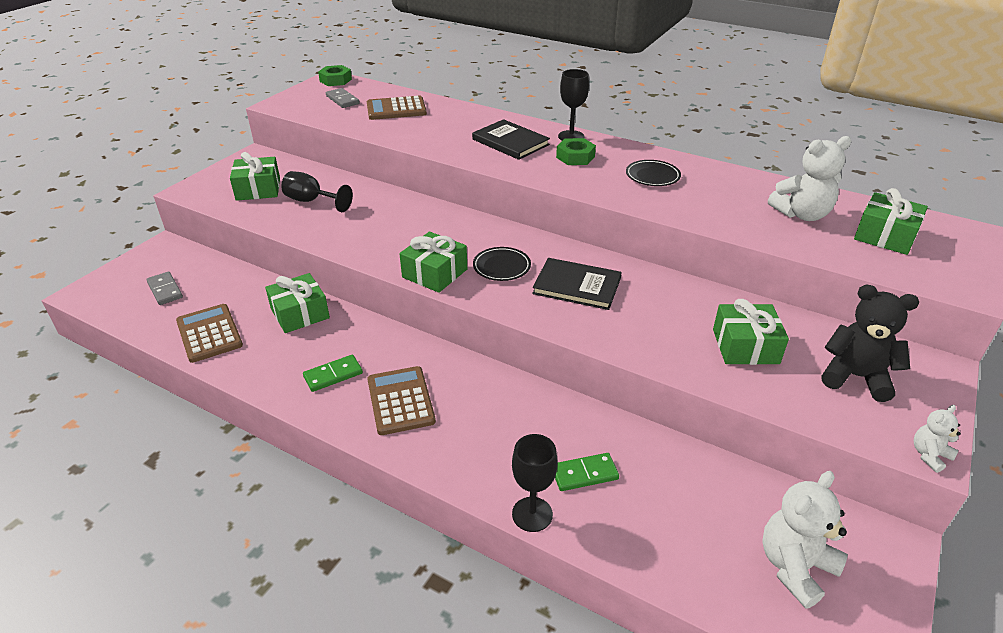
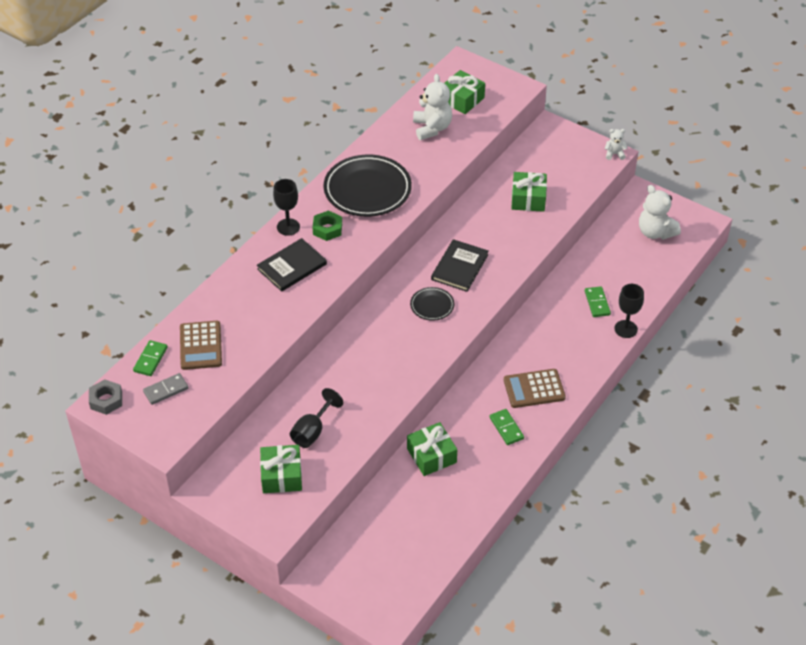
camera: 85 degrees left, 10 degrees up
(165, 290) = (388, 559): grey domino -> none
(209, 333) = (453, 513): brown calculator -> none
(335, 80) = (106, 400): green nut -> grey nut
(381, 91) = (150, 359): none -> green domino
(434, 273) = (436, 345): green gift -> none
(652, 176) = (367, 190): black plate -> black plate, size x2.07
(855, 377) = (556, 161): black teddy bear -> none
(929, 455) = (614, 154): white teddy bear -> white teddy bear turned 120 degrees clockwise

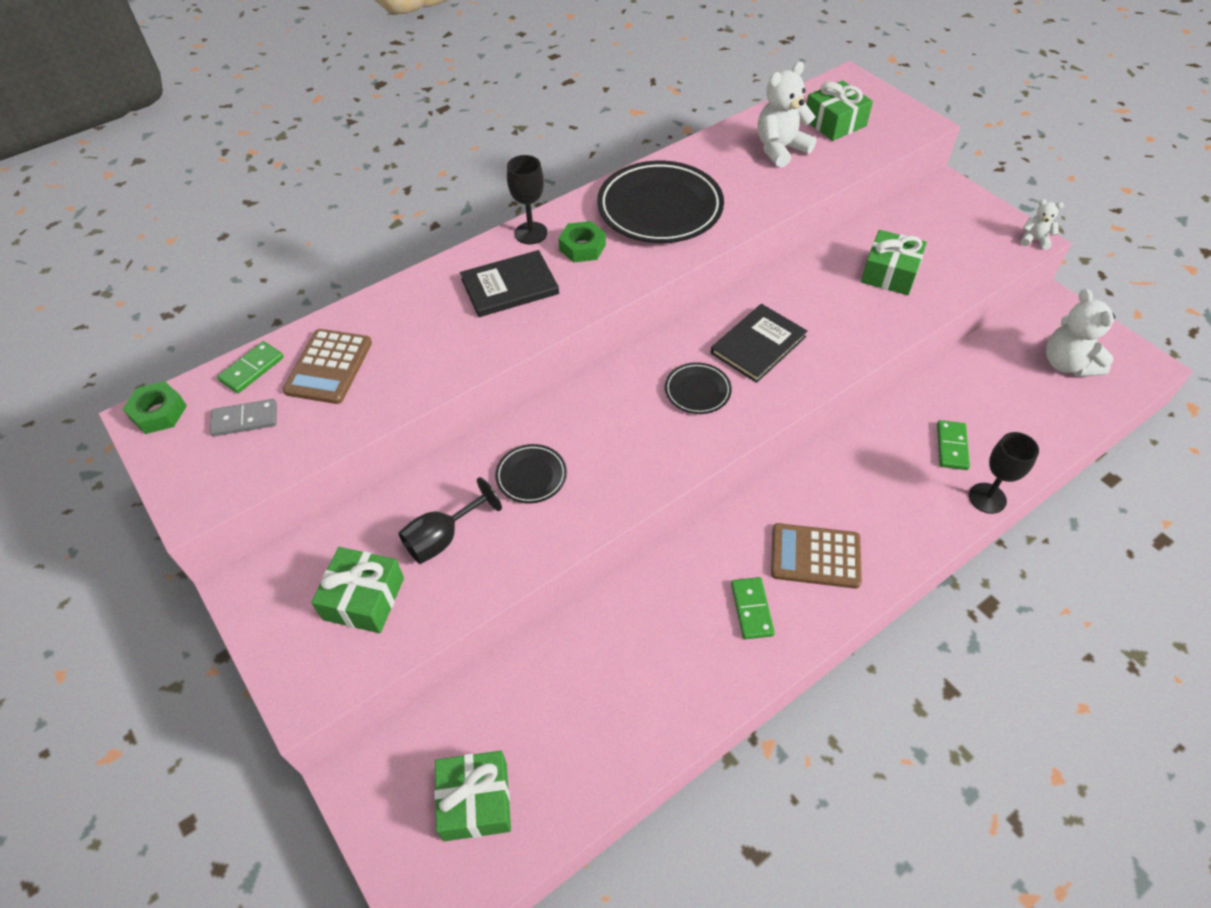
camera: 20 degrees right, 5 degrees up
(106, 400) = (159, 412): grey nut -> green nut
(350, 383) = (531, 476): none -> black plate
(431, 455) = (621, 621): green gift -> green gift (476, 801)
(432, 128) = (780, 149): white teddy bear -> white teddy bear turned 135 degrees counterclockwise

